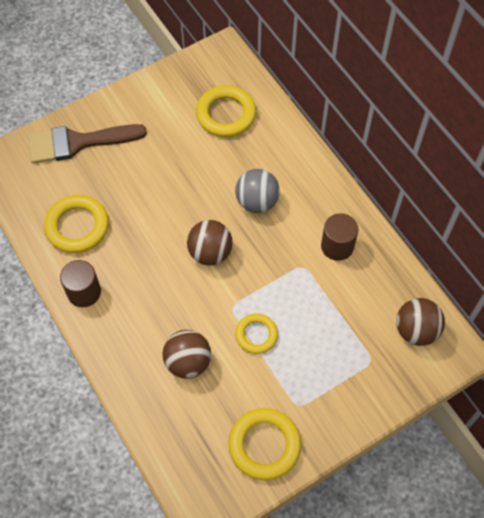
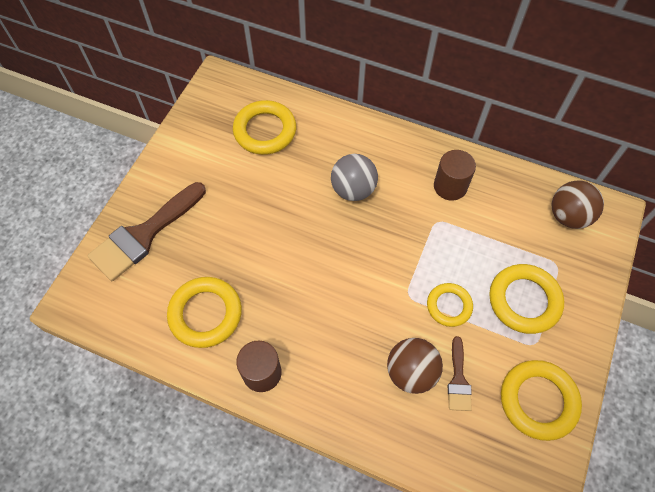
camera: 35 degrees left, 0 degrees up
(210, 252) = (349, 259): brown ball -> none
(218, 390) = (458, 379): none -> brown brush
(319, 369) = (524, 301): none -> yellow ring

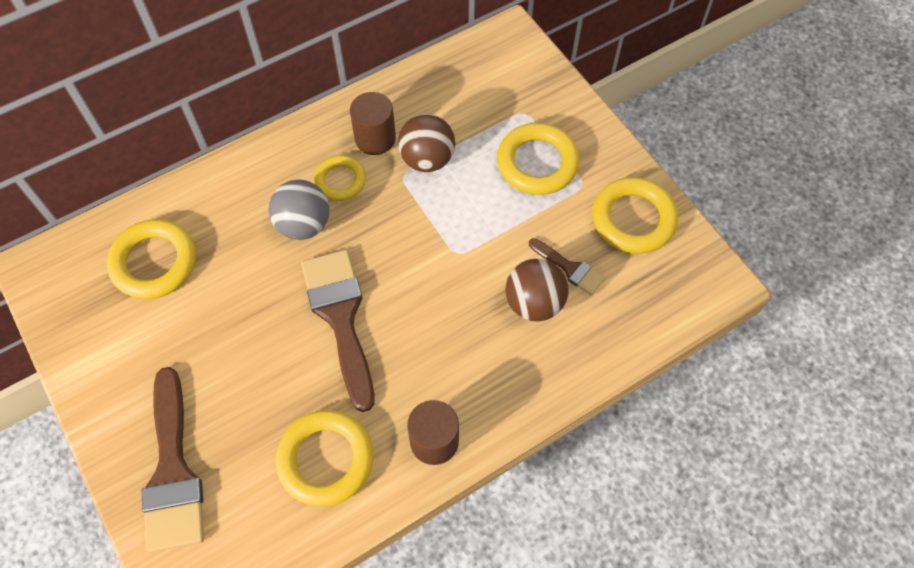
camera: 55 degrees left, 0 degrees up
(306, 256) = (341, 317): none -> brown brush
(449, 306) = (495, 226): yellow ring -> yellow ring (340, 181)
(568, 216) = (486, 69): brown ball -> brown ball (427, 159)

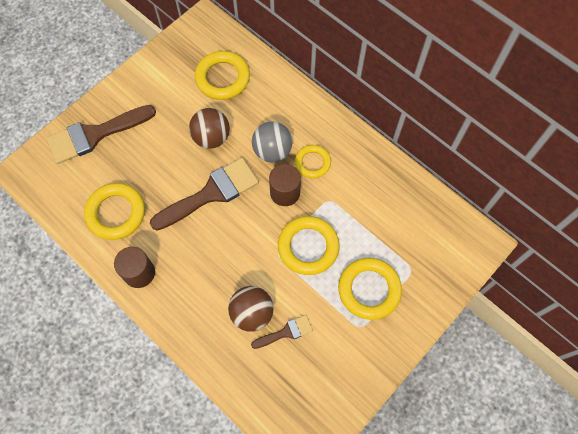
camera: 75 degrees right, 5 degrees up
(375, 138) = (353, 174): brown cylinder -> brown cylinder (285, 192)
(427, 159) = (347, 213): brown ball -> brown ball (211, 138)
(570, 268) = (286, 332): brown brush -> brown brush turned 135 degrees counterclockwise
(633, 219) = (341, 371): yellow ring -> yellow ring (308, 247)

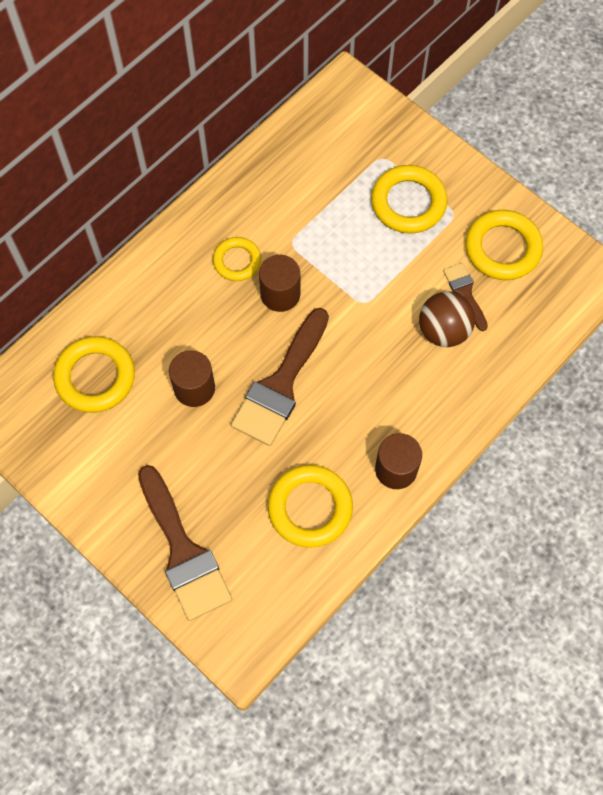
camera: 90 degrees left, 0 degrees up
(211, 138) = (194, 388): brown ball -> brown cylinder
(211, 193) = (280, 385): brown brush -> brown brush turned 120 degrees counterclockwise
(272, 151) = (218, 310): grey ball -> none
(308, 247) = (355, 267): yellow ring -> yellow ring (502, 248)

